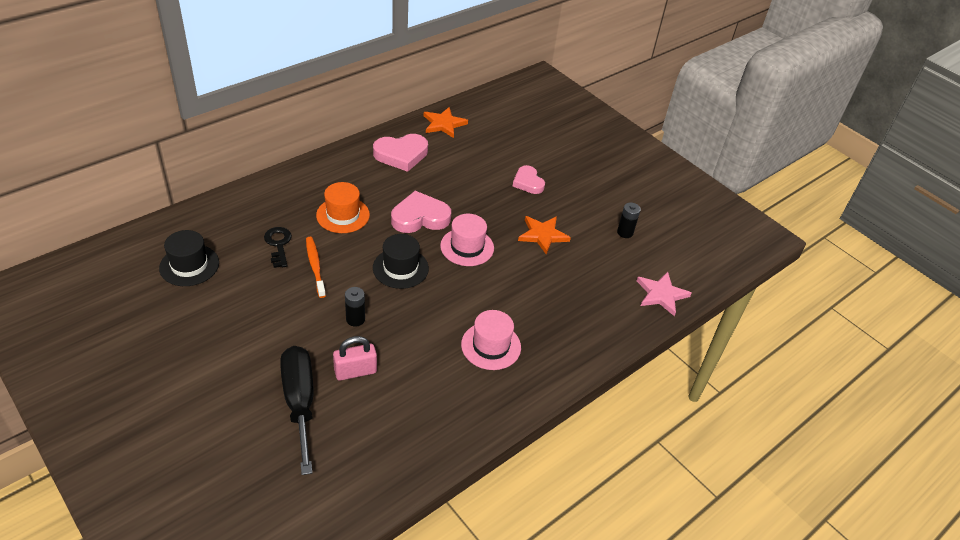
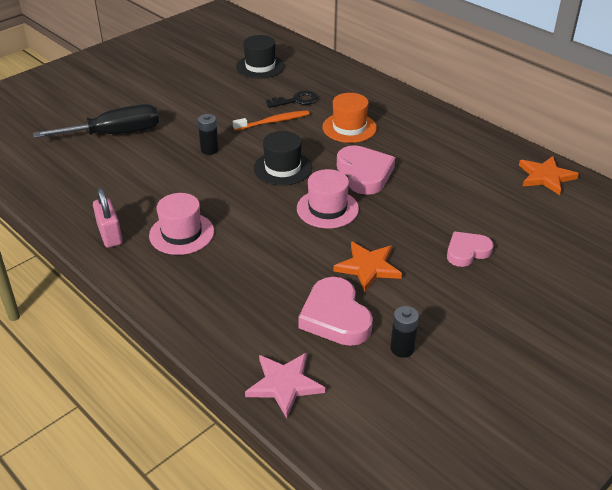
camera: 90 degrees right, 5 degrees down
(355, 371) = (147, 156): pink padlock -> pink padlock (110, 235)
(401, 155) = (466, 152): pink heart -> pink heart (335, 317)

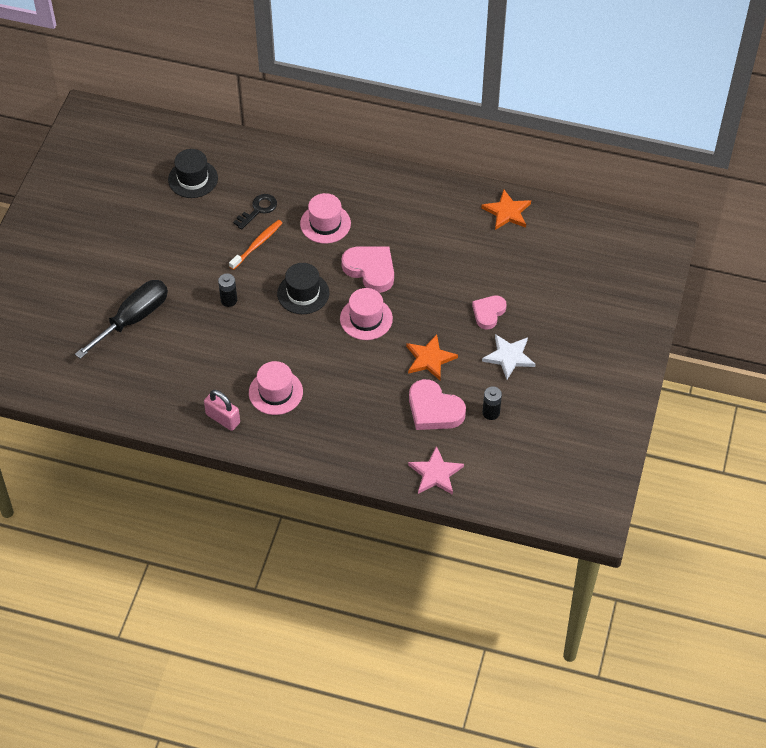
camera: 30 degrees left, 15 degrees up
(349, 128) = (325, 223): orange hat -> pink hat
(464, 301) = (509, 357): none -> white star

